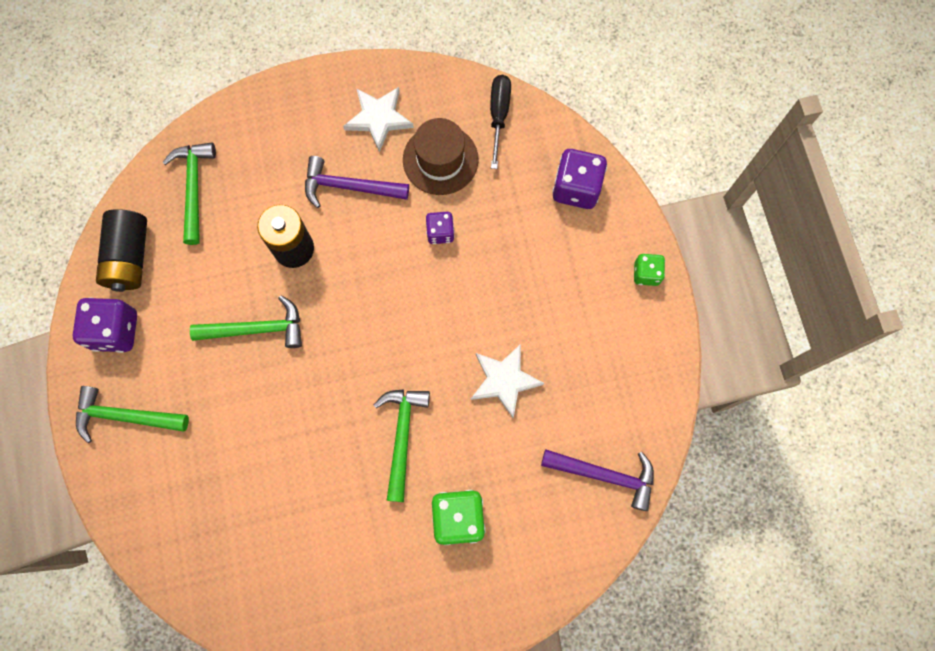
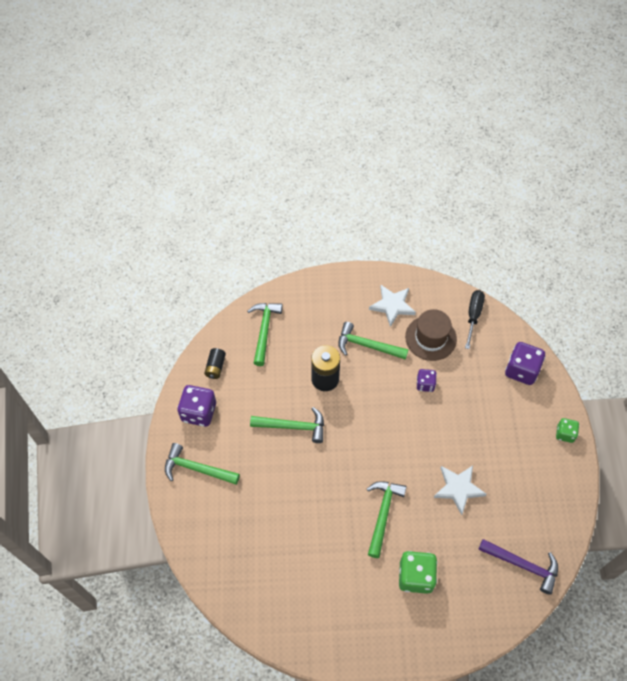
camera: 10 degrees right, 15 degrees down
(129, 257) = (215, 367): black battery -> black battery, size x0.57
(349, 186) = (367, 345): purple hammer -> green hammer

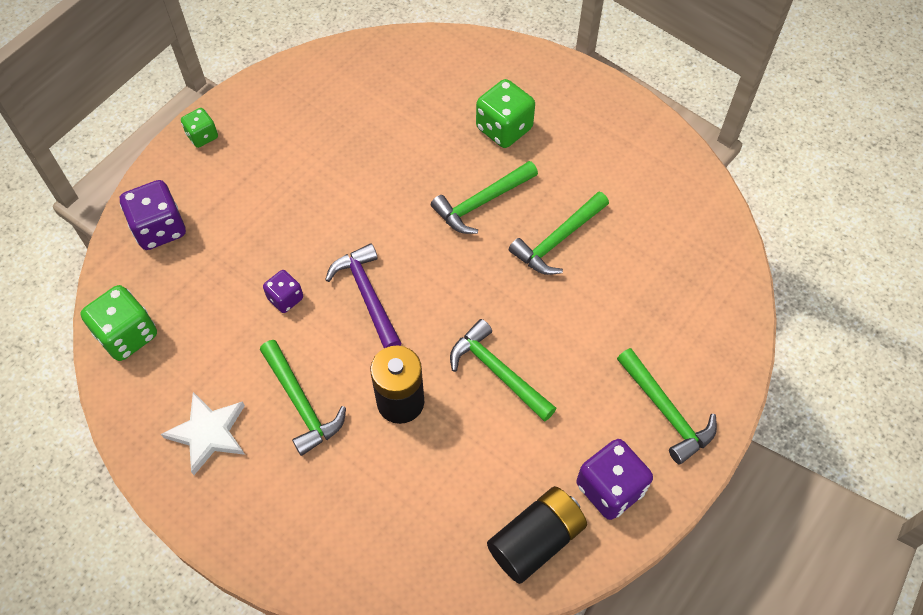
camera: 140 degrees left, 0 degrees up
(215, 367) = (536, 540): black battery -> black battery, size x1.76
(264, 330) = (418, 543): green hammer -> green hammer (558, 240)
(430, 338) = (212, 349): brown hat -> none
(458, 488) = (374, 168): white star -> none
(473, 315) = (127, 335): black screwdriver -> green dice
(522, 565) = (388, 67): purple hammer -> purple hammer (367, 295)

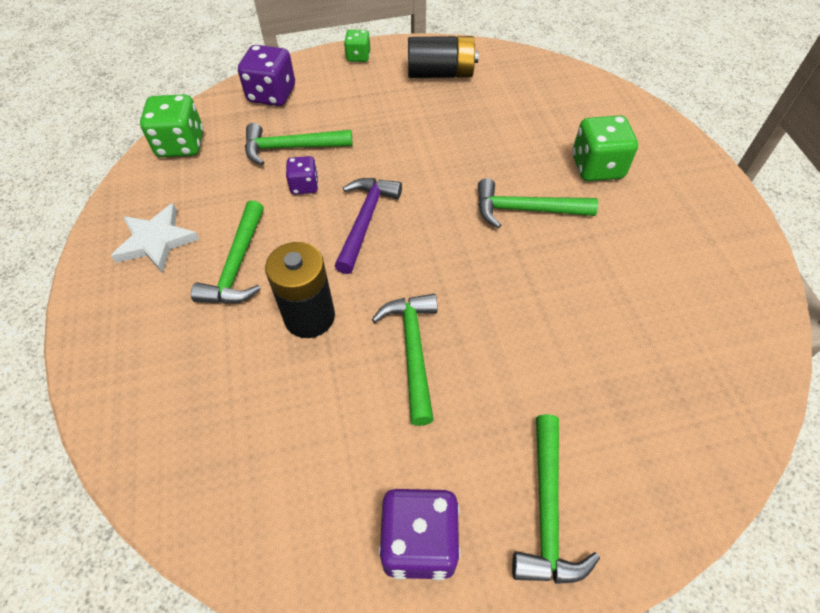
camera: 40 degrees right, 5 degrees down
(536, 540) = (301, 531): black battery -> black battery (440, 74)
(558, 240) = (570, 278): green hammer -> green hammer (291, 148)

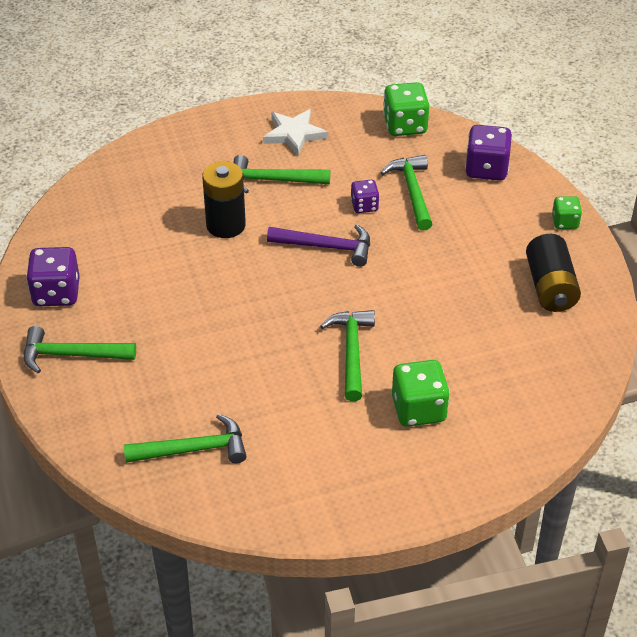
camera: 85 degrees right, 10 degrees down
(413, 351) = (196, 283): green hammer -> green hammer (193, 449)

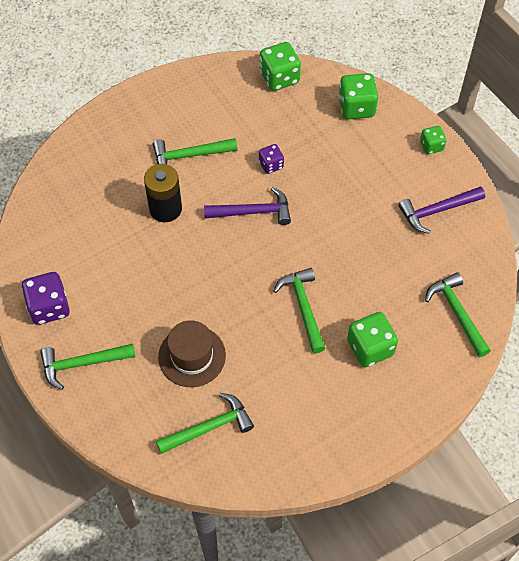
camera: 15 degrees left, 15 degrees up
(200, 373) = (192, 356): none -> brown hat
(294, 134) = (192, 105): white star -> none
(412, 192) = (305, 142): green hammer -> green hammer (457, 313)
(486, 169) = (356, 107): purple dice -> green dice
(550, 287) = (437, 211): black battery -> purple hammer

